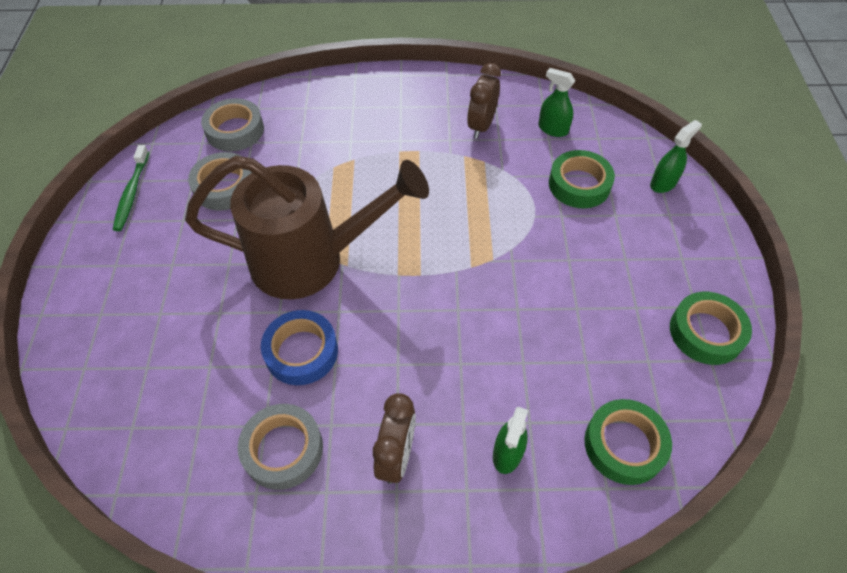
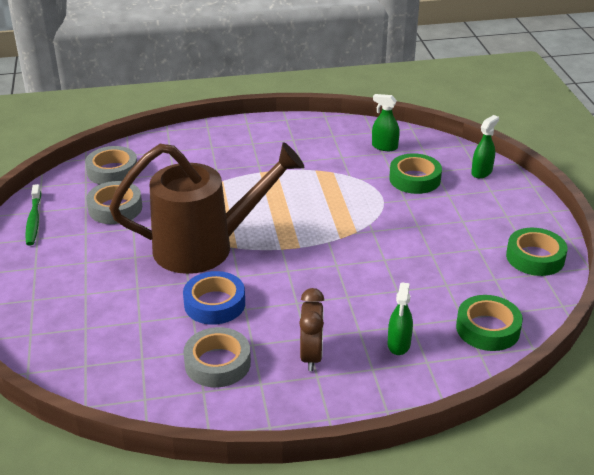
camera: 10 degrees left, 20 degrees down
(481, 126) = (324, 150): brown clock -> none

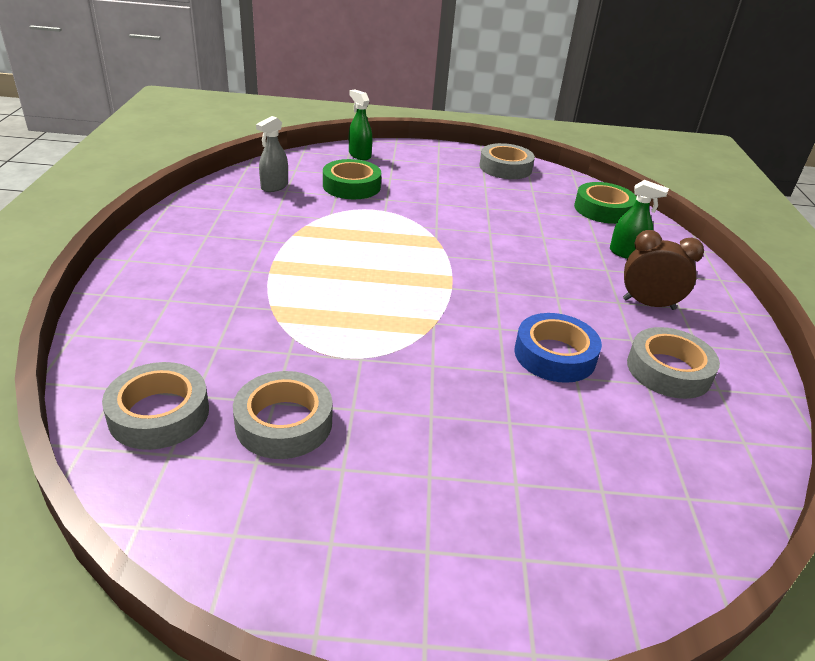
camera: 80 degrees left, 0 degrees up
(34, 220) = (264, 544): green toothbrush -> none
(205, 247) = (429, 345): brown watering can -> none
(384, 147) = (274, 186): green spray bottle -> grey spray bottle
(535, 257) = (505, 168): green tape -> grey tape

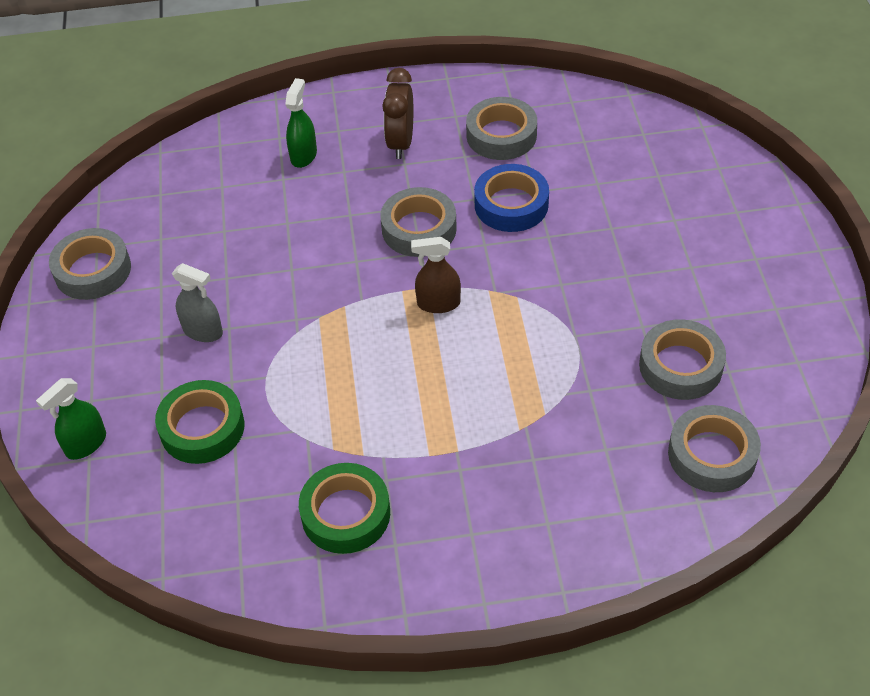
camera: 95 degrees left, 15 degrees up
(274, 186) = (229, 518): grey spray bottle -> grey spray bottle (203, 331)
(430, 290) = (438, 303): none -> brown spray bottle
(526, 295) = (419, 229): none -> grey tape
(603, 209) = (199, 173): green tape -> green tape (346, 514)

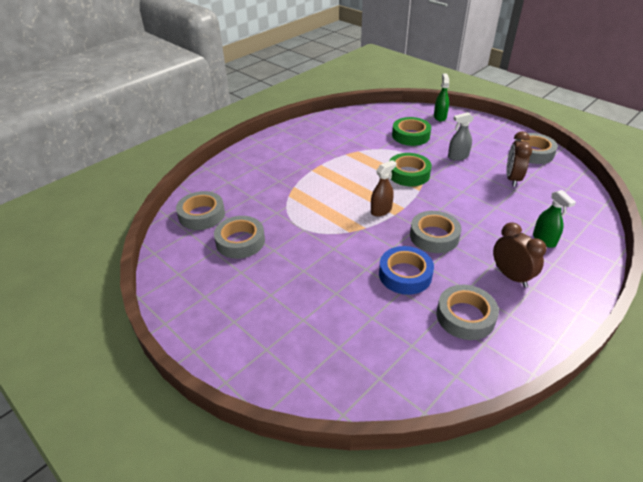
camera: 140 degrees right, 10 degrees down
(197, 247) = (512, 179): none -> brown clock
(346, 514) = (330, 139): green tape -> green tape (408, 174)

